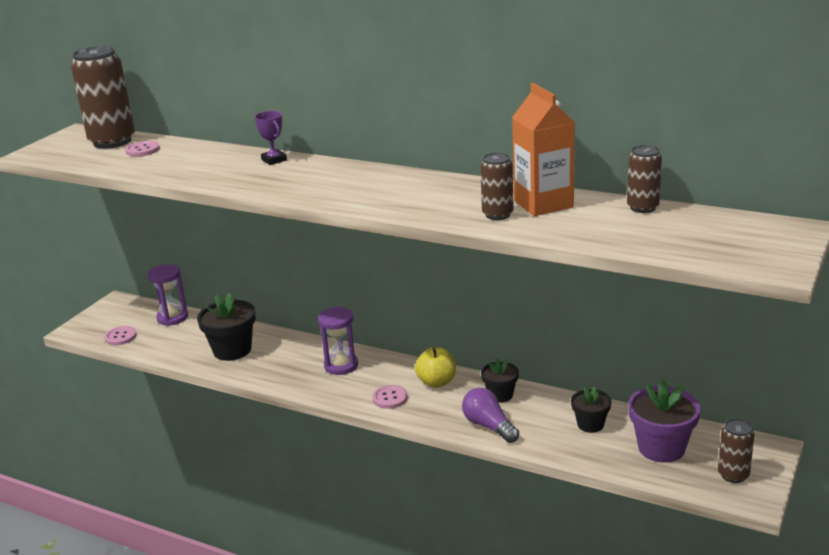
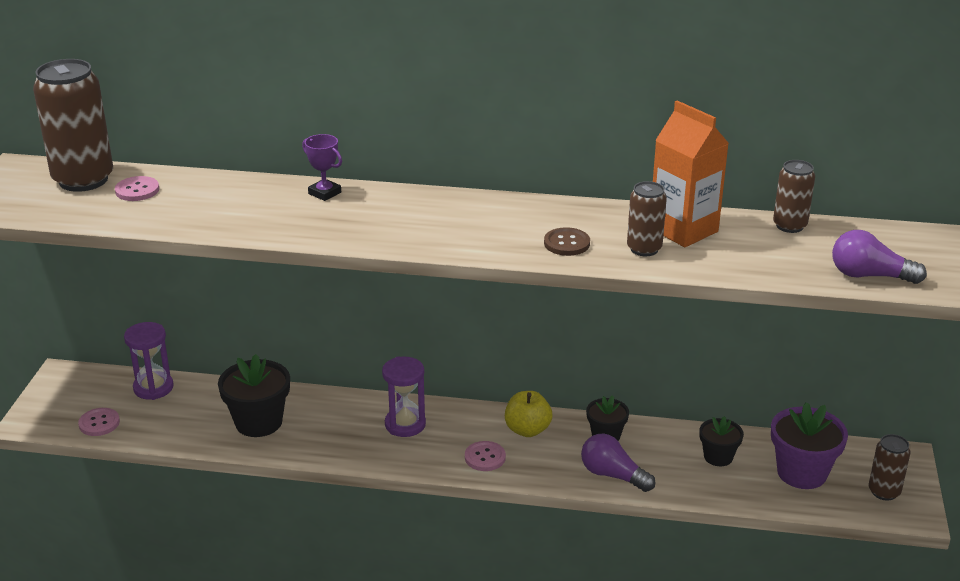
camera: 20 degrees left, 5 degrees up
(435, 206) = (566, 243): none -> brown button
(689, 250) = (869, 276): none -> purple light bulb

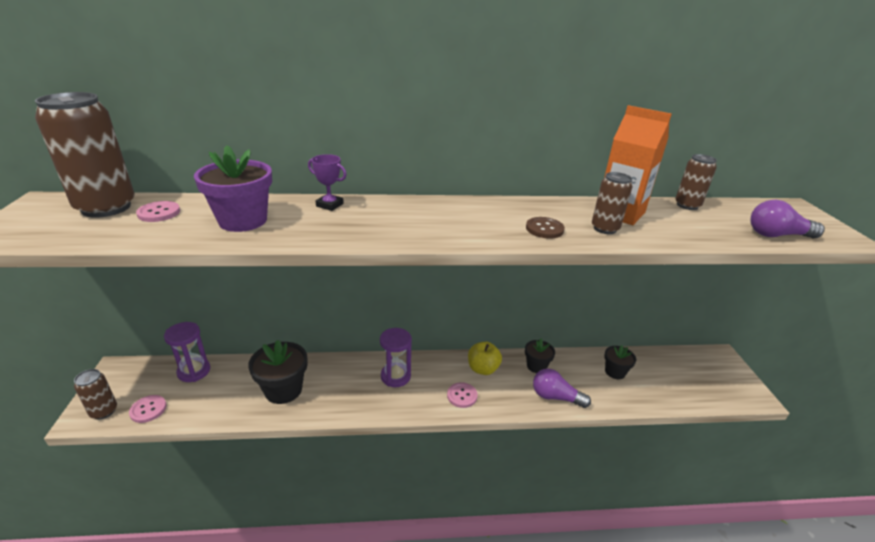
camera: 15 degrees left, 0 degrees up
(802, 473) = (672, 376): purple flower pot -> purple flower pot (243, 221)
(884, 492) = (728, 383): brown can -> brown can (104, 411)

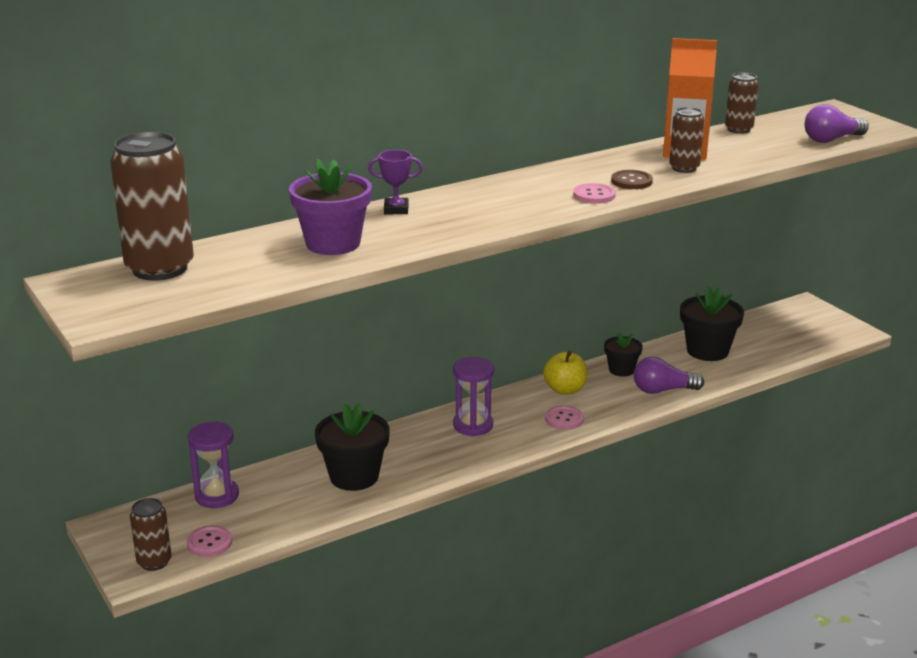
camera: 25 degrees left, 5 degrees down
(159, 213) = (229, 259): pink button -> pink button (594, 195)
(615, 372) = (707, 351): black flower pot -> black flower pot, size x1.68

